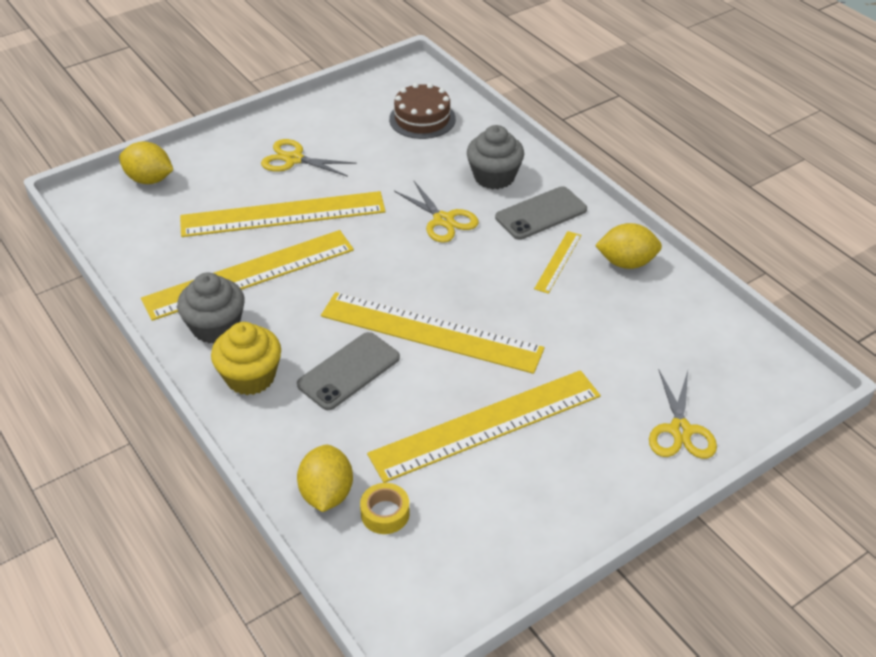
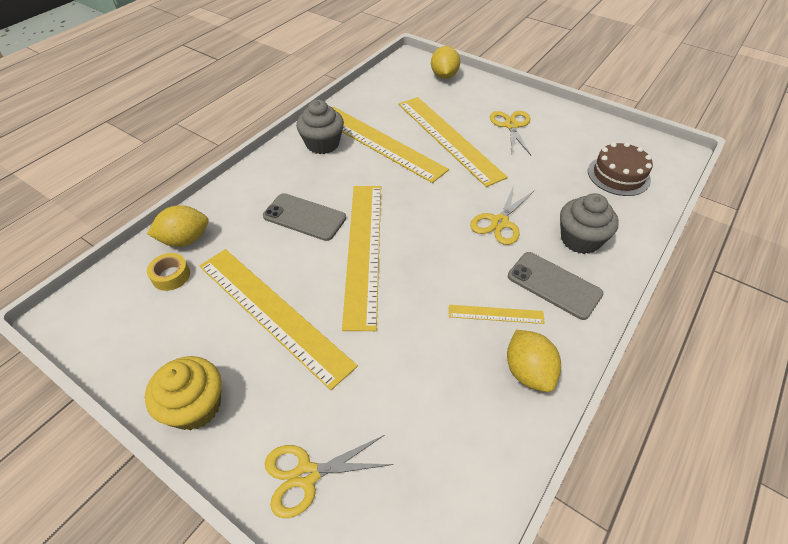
camera: 70 degrees right, 5 degrees up
(250, 377) = (283, 172): yellow cupcake -> yellow cupcake (195, 406)

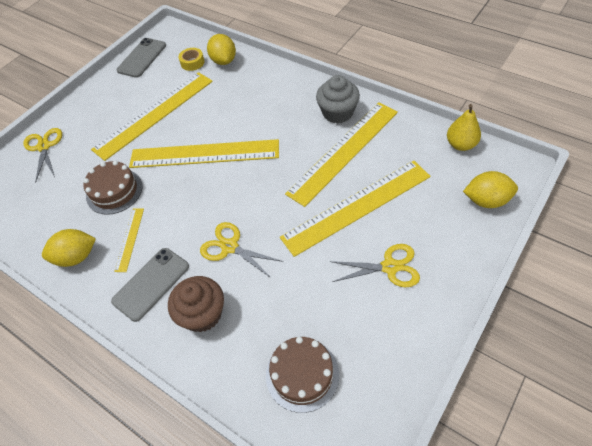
camera: 95 degrees right, 5 degrees up
(195, 406) = (97, 95): yellow cupcake -> none
(304, 217) = (243, 115): grey phone -> grey phone (142, 58)
(382, 80) = (460, 144): none -> yellow pear
(417, 344) = (114, 191): none -> brown cake
(580, 239) = (202, 314): grey cupcake -> brown cupcake

